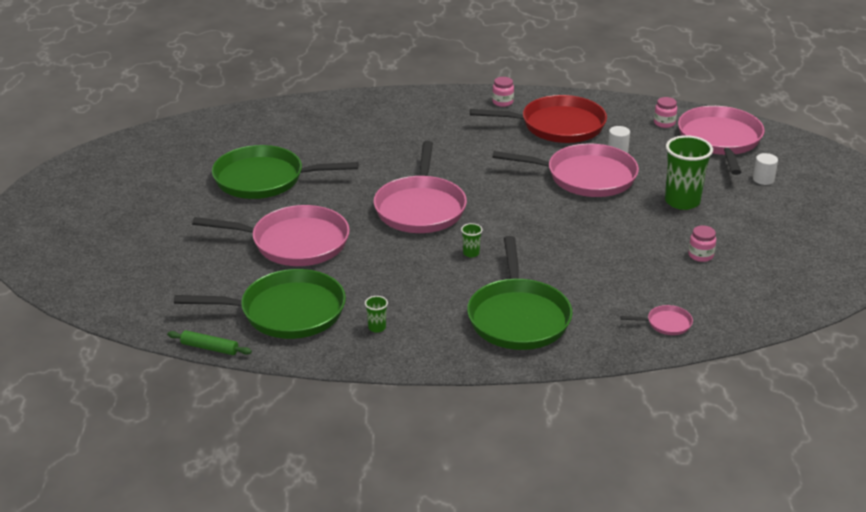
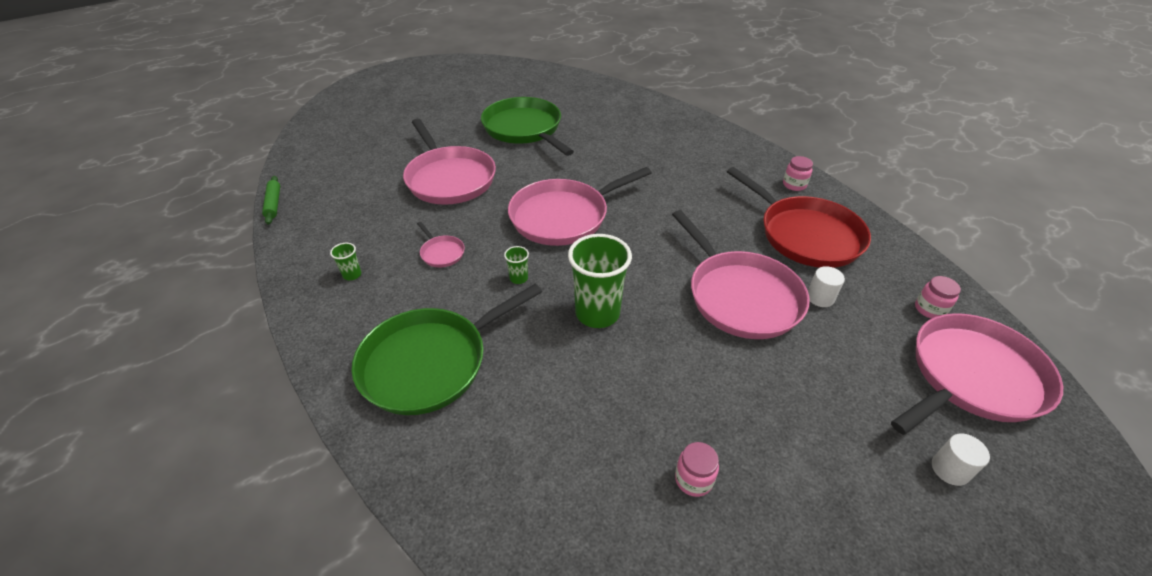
camera: 55 degrees right, 10 degrees up
(287, 312) = (346, 217): green pan -> none
(666, 323) = (509, 512): pink pan -> pink pan (441, 253)
(682, 201) = (791, 402): green cup -> green cup (597, 313)

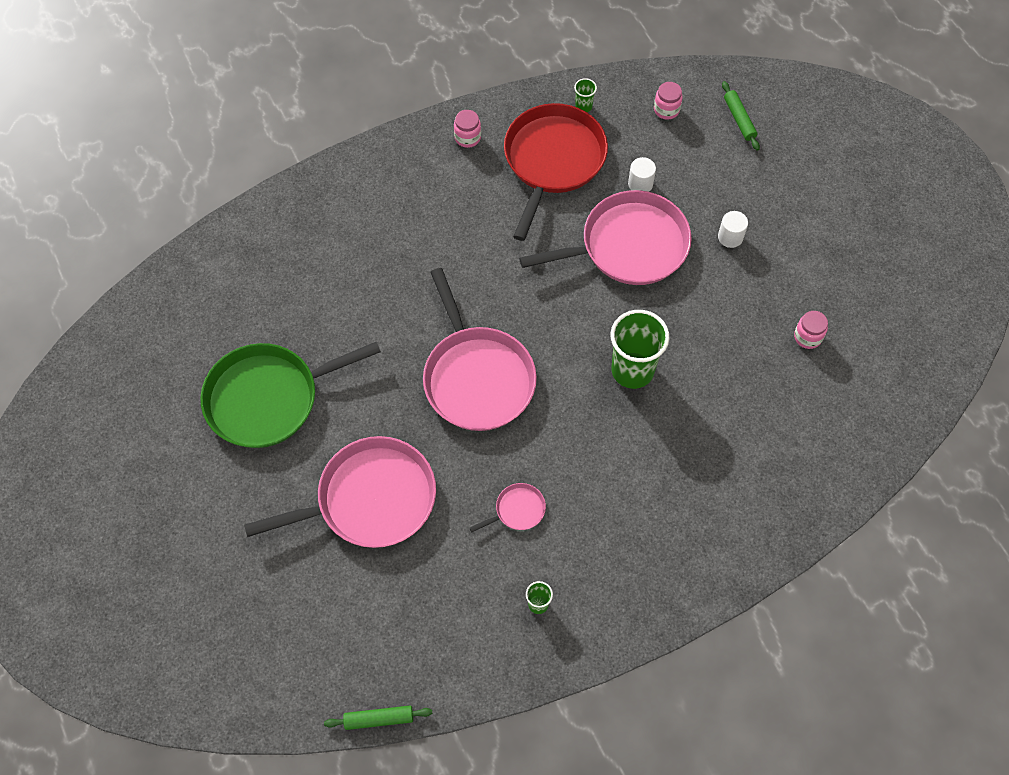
camera: 80 degrees left, 20 degrees up
(430, 363) = (674, 521): green pan -> none
(518, 278) = (572, 435): green cup -> green cup (583, 106)
(806, 235) = (552, 160): red pan -> red pan turned 45 degrees counterclockwise
(950, 469) = (814, 175): white cylinder -> white cylinder (730, 237)
(972, 377) = (739, 119): pink pan -> green rolling pin

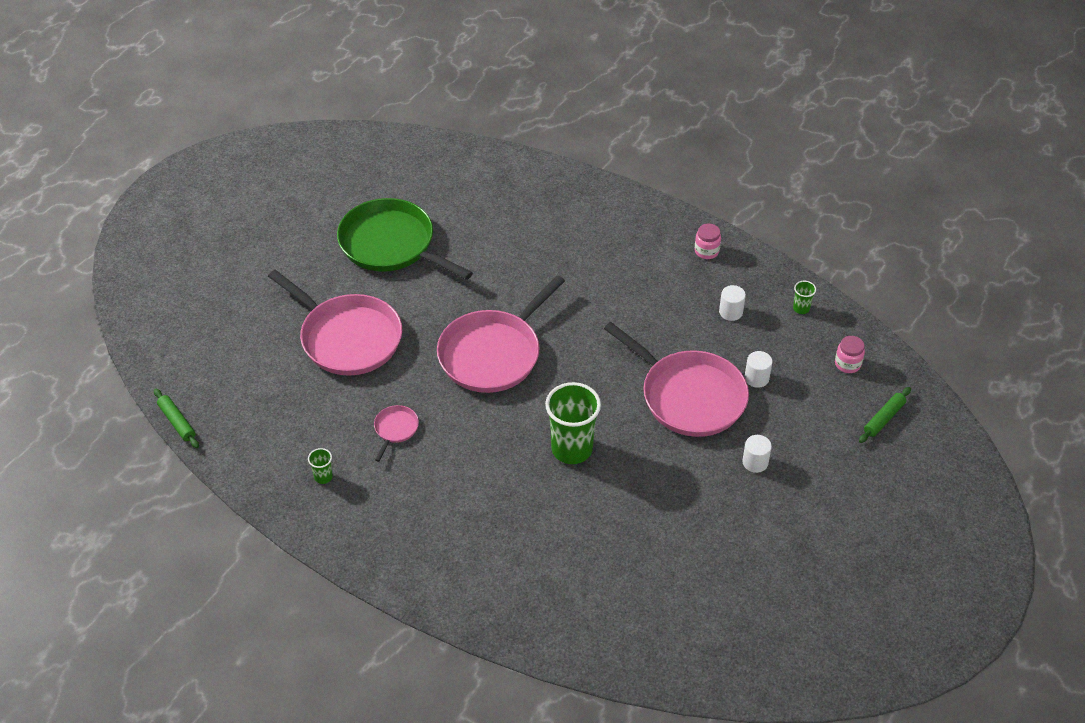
camera: 60 degrees right, 15 degrees down
(517, 510) = (395, 429): pink pan -> pink pan turned 105 degrees counterclockwise
(552, 160) = (730, 312): red pan -> white cylinder
(807, 337) = (697, 560): pink jar -> none

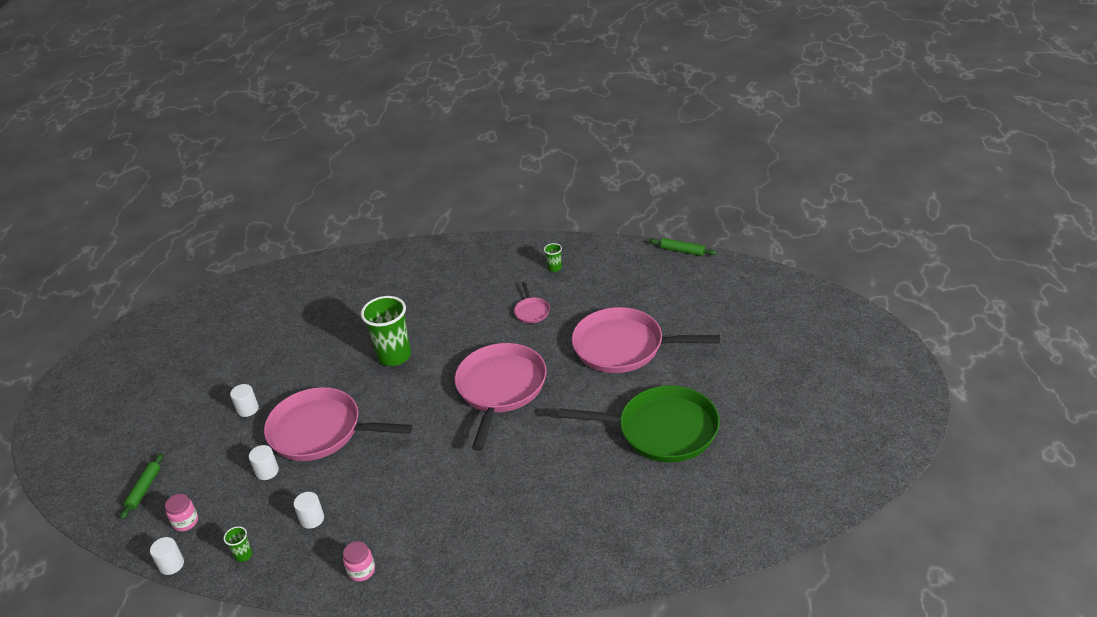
camera: 155 degrees right, 10 degrees down
(867, 330) = (171, 564): none -> white cylinder

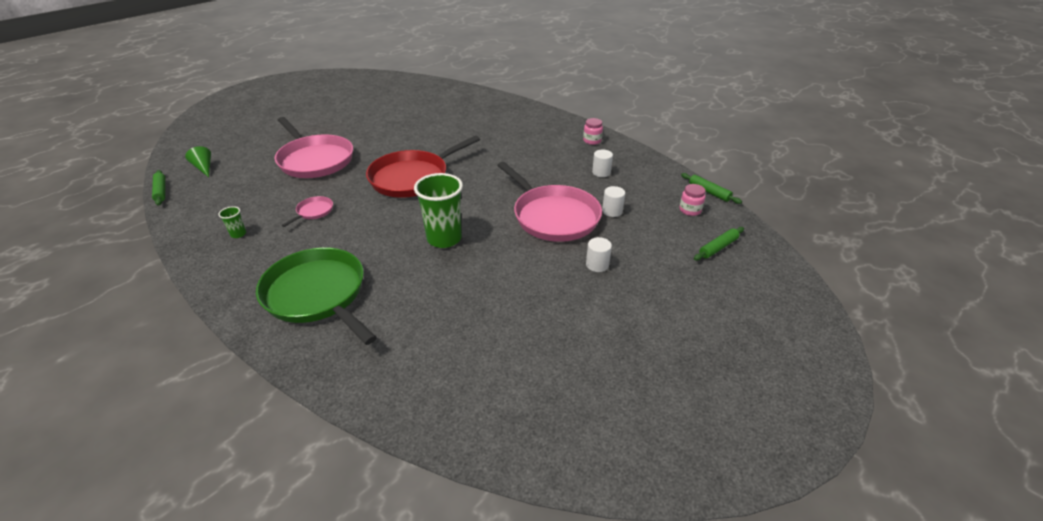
camera: 145 degrees left, 0 degrees up
(171, 564) = (709, 192): white cylinder -> green rolling pin
(243, 555) = (657, 175): green cup -> none
(500, 388) = (412, 178): pink pan -> red pan
(663, 430) = (375, 120): green pan -> green pan (317, 294)
(699, 281) = (204, 168): none -> green cone

